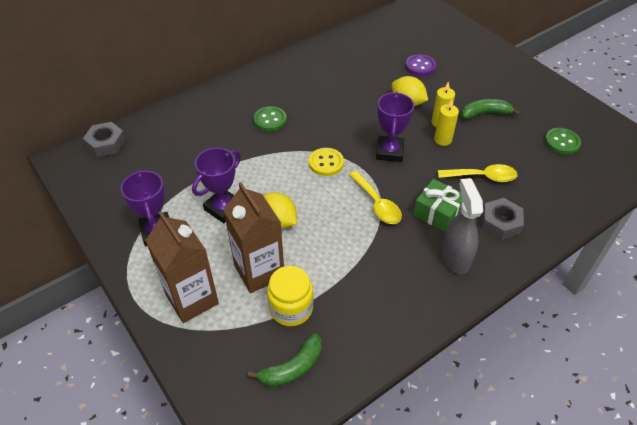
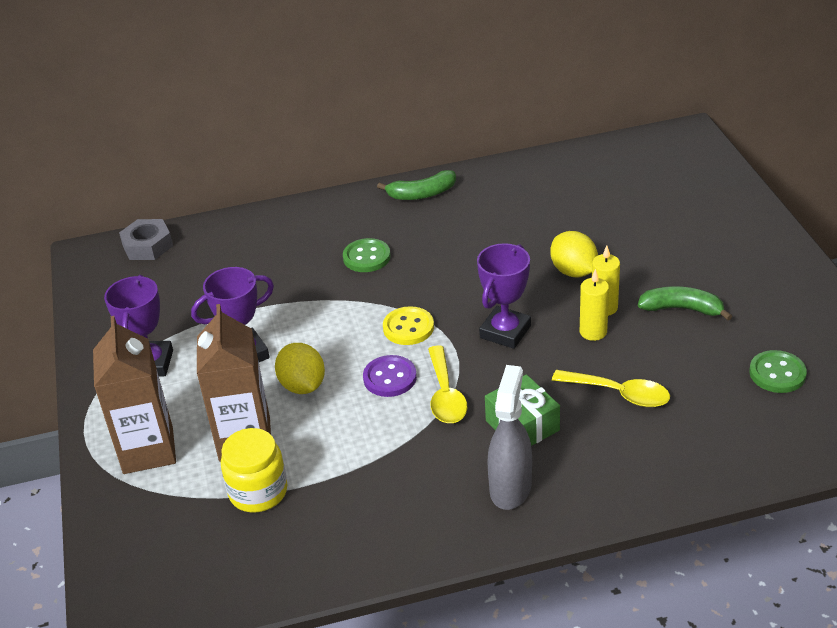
camera: 25 degrees right, 10 degrees down
(293, 367) = (221, 558): green banana -> green banana (422, 194)
(420, 66) = (625, 224): purple button -> purple button (390, 378)
(500, 222) = (605, 459): grey nut -> none

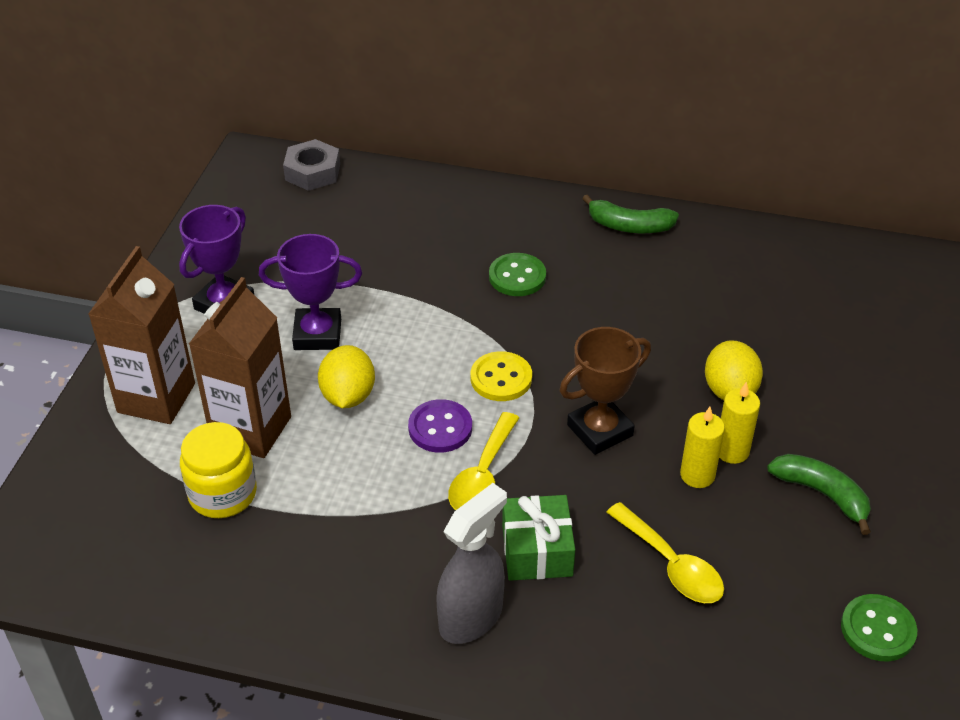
camera: 25 degrees right, 5 degrees up
(505, 332) = (600, 430): purple trophy -> brown trophy

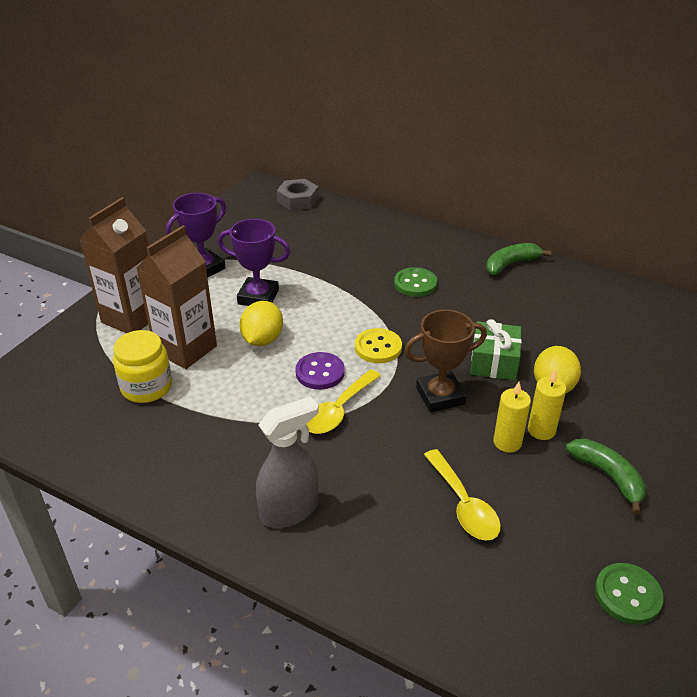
camera: 15 degrees right, 5 degrees down
(537, 550) = (359, 472): green gift -> green gift (494, 362)
(629, 226) = (510, 264): green banana -> green banana turned 120 degrees clockwise

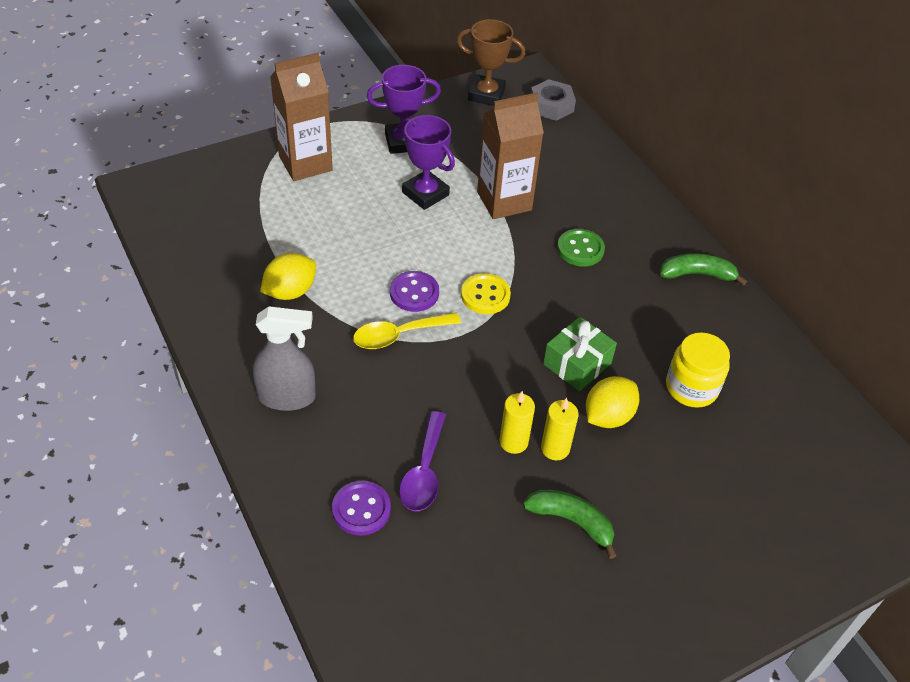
camera: 30 degrees right, 10 degrees up
(146, 387) = (267, 234): yellow jar -> yellow jar (691, 387)
(185, 349) = (324, 214): brown carton -> brown carton (504, 201)
(262, 339) = (393, 237): yellow lemon -> yellow lemon (290, 291)
(440, 396) = (496, 369): brown trophy -> brown trophy (486, 94)
(444, 566) = (361, 509): none -> purple button
(463, 504) = (424, 471): yellow spoon -> purple spoon
(608, 476) = (571, 521): green banana -> green banana turned 60 degrees counterclockwise
(627, 595) = (483, 620): green button -> none

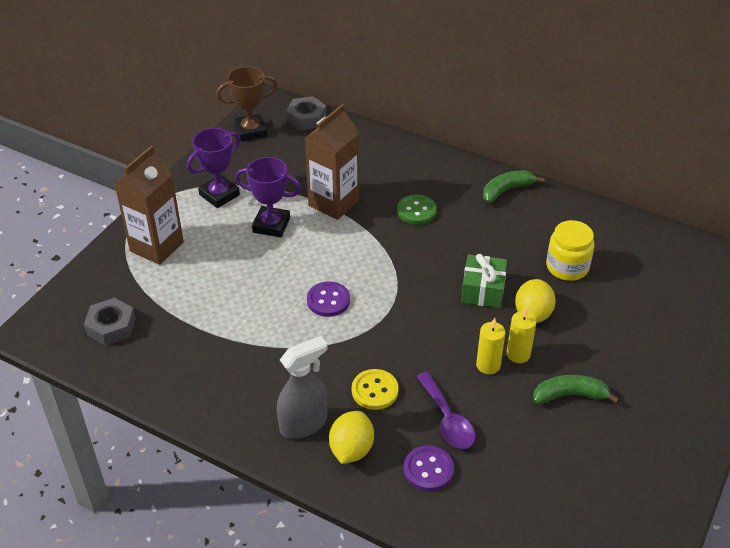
camera: 30 degrees left, 5 degrees down
(204, 216) = (111, 326): none -> grey nut
(290, 291) = (234, 347): yellow lemon -> yellow lemon (351, 449)
(399, 335) = (345, 336): yellow spoon -> none
(485, 295) = (380, 276): yellow button -> yellow button (375, 391)

